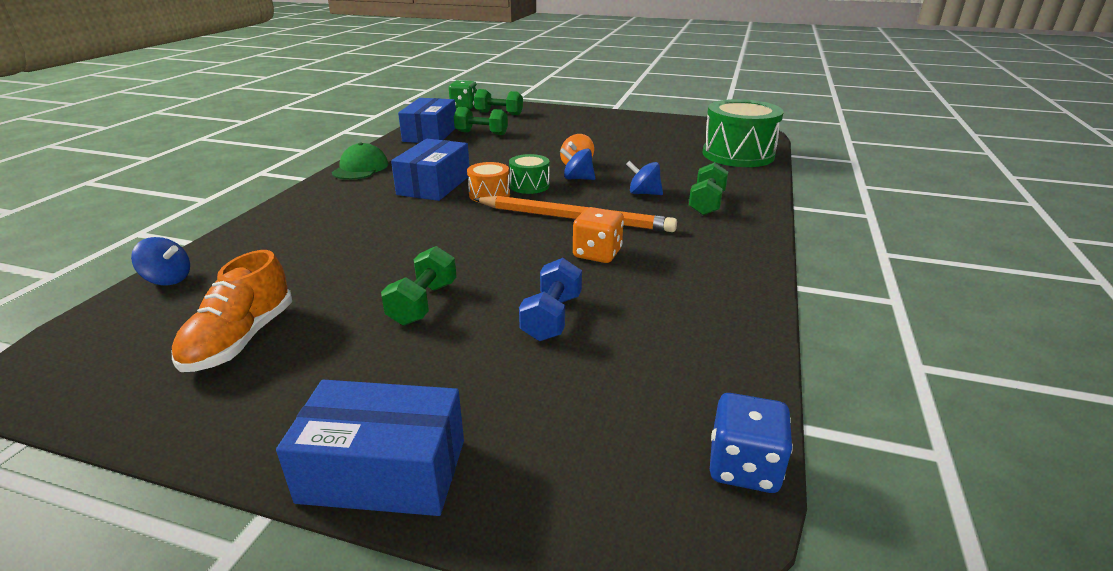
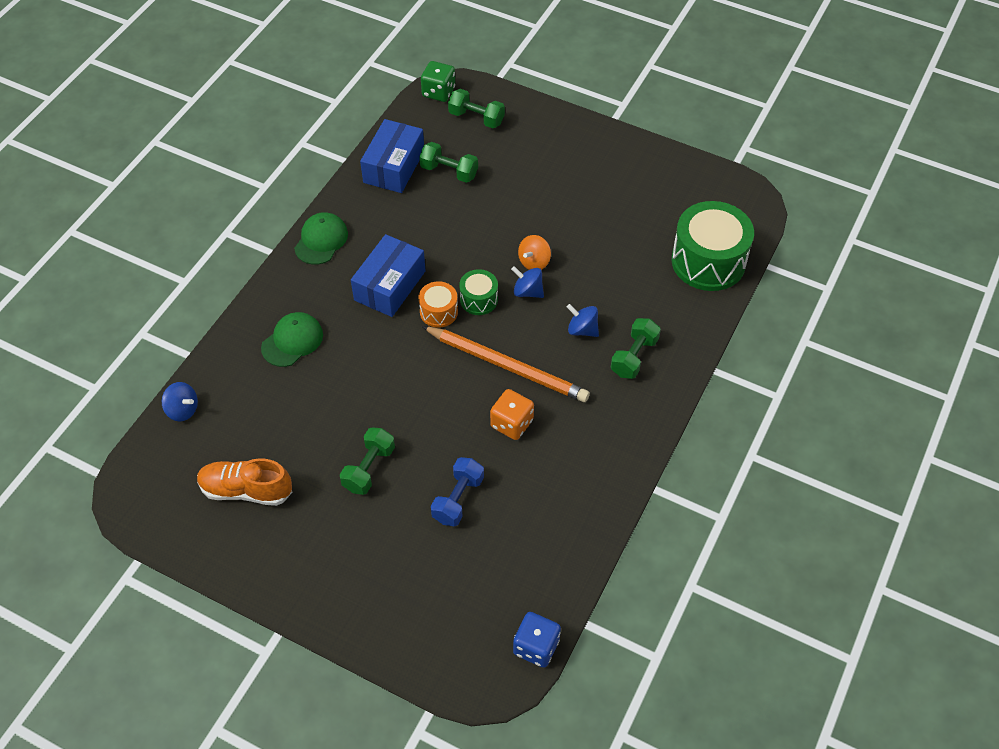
camera: 10 degrees right, 25 degrees up
(241, 340) = (246, 490): orange shoe -> orange shoe turned 75 degrees clockwise
(324, 222) = (292, 341): none -> green cap
(383, 470) = (339, 616): blue box -> none

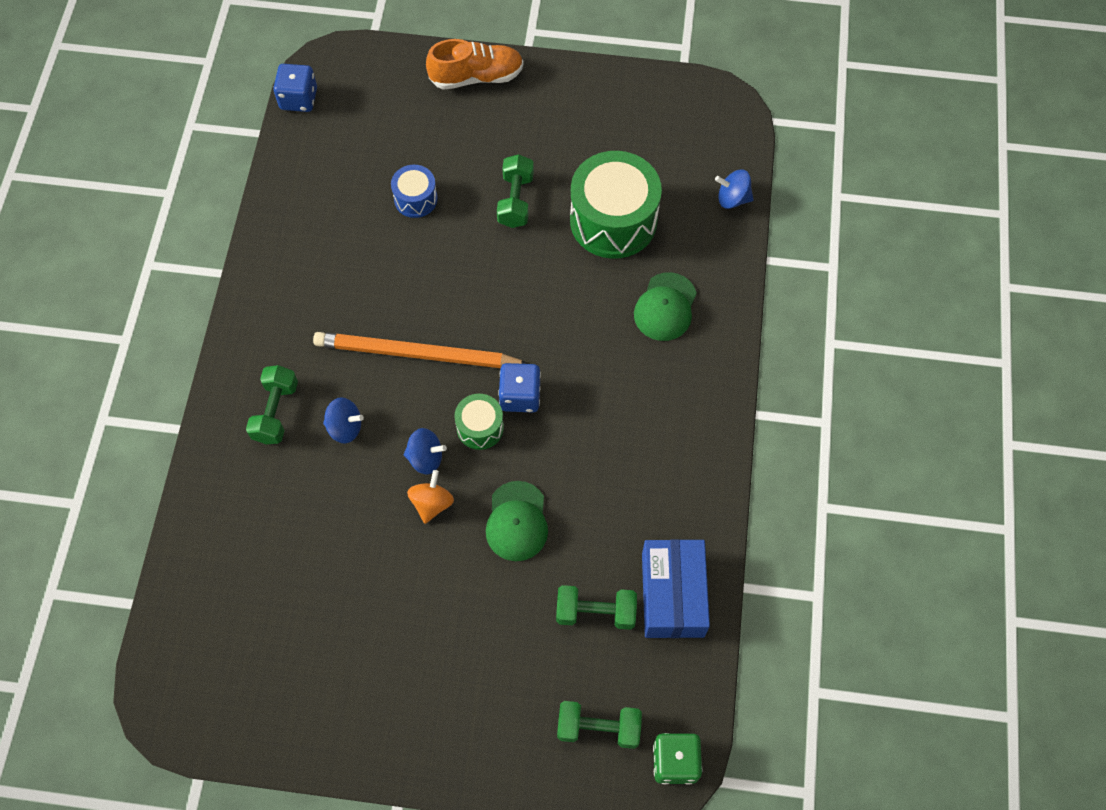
camera: 160 degrees right, 10 degrees up
(246, 490) = (623, 145): orange shoe -> orange shoe (476, 77)
(321, 240) = (705, 446): green cap -> green cap (517, 521)
(390, 285) = (592, 411): blue box -> none
(438, 312) = (520, 396): orange drum -> blue dice
(458, 499) = (415, 199): blue dumbbell -> blue drum
(512, 423) = (389, 290): orange dice -> none
(708, 261) = (210, 580): green drum -> green drum (613, 220)

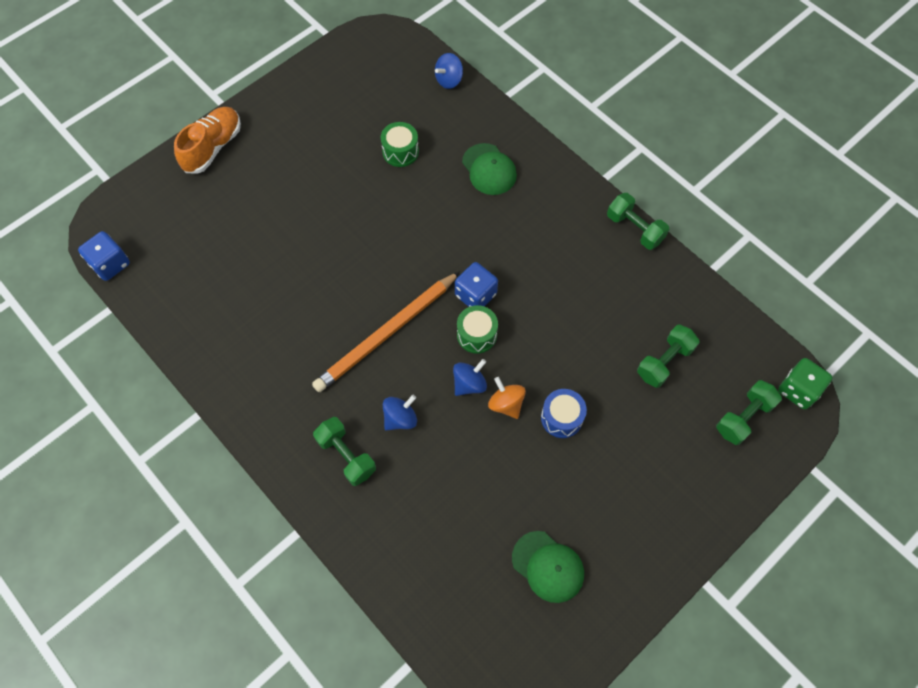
camera: 50 degrees left, 0 degrees up
(415, 199) = (268, 250): blue drum -> blue drum (561, 418)
(515, 200) = (330, 193): green dumbbell -> green dumbbell (634, 229)
(517, 521) = (563, 362): green cap -> green cap (548, 566)
(613, 220) = (400, 151): green drum -> green drum, size x0.50
(672, 594) = (687, 310): blue box -> none

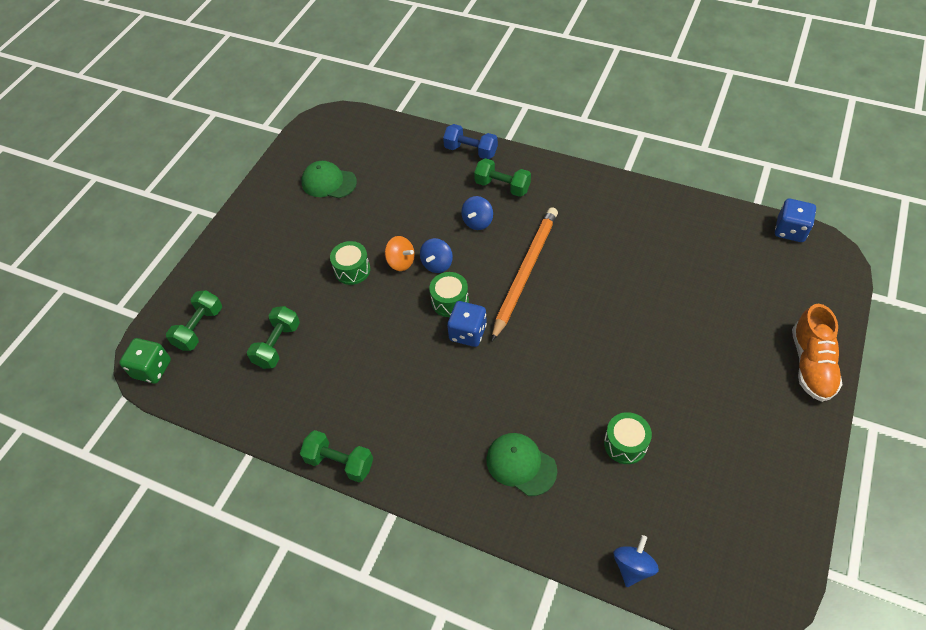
camera: 160 degrees right, 10 degrees down
(351, 532) = (471, 151): none -> blue dumbbell
(561, 418) = (352, 270): blue drum -> green drum

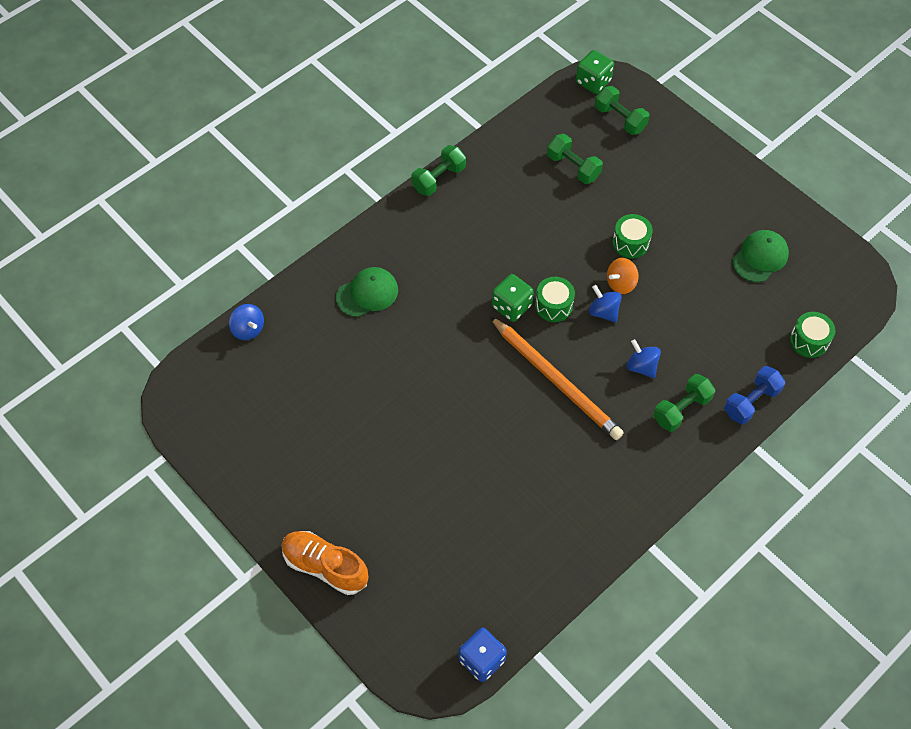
camera: 110 degrees right, 5 degrees up
(468, 333) = (511, 306): blue dice -> green dice
(625, 444) = (341, 374): green drum -> green drum (809, 341)

